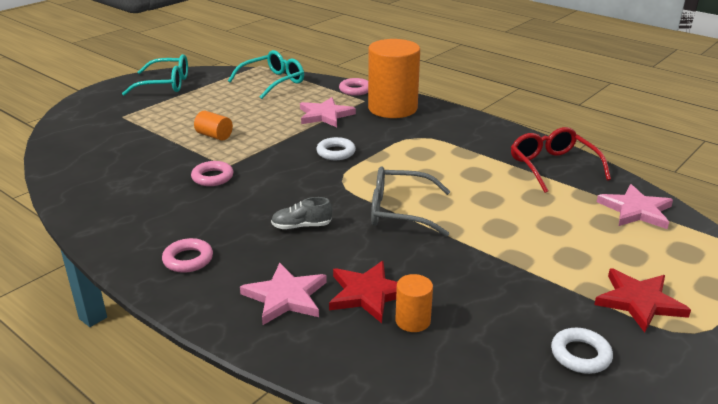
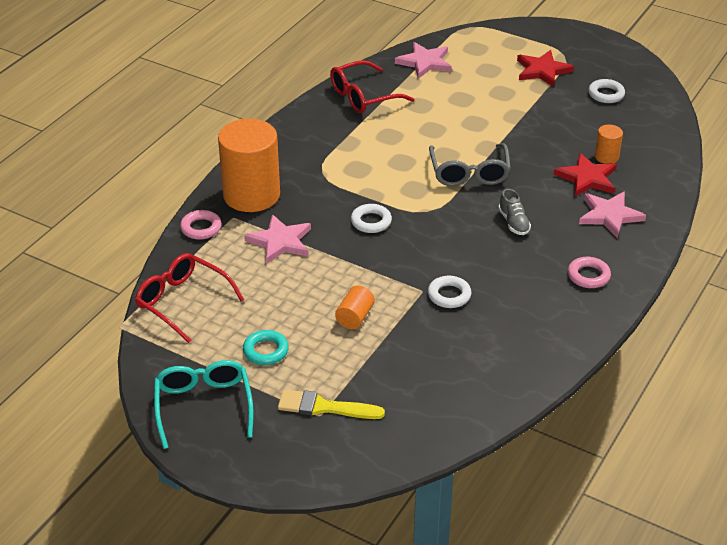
camera: 100 degrees left, 10 degrees up
(128, 118) = (324, 407): none -> yellow brush
(202, 104) = (266, 351): none -> turquoise ring
(212, 177) = (449, 295): pink ring -> white ring
(273, 82) = (182, 302): turquoise glasses -> red glasses

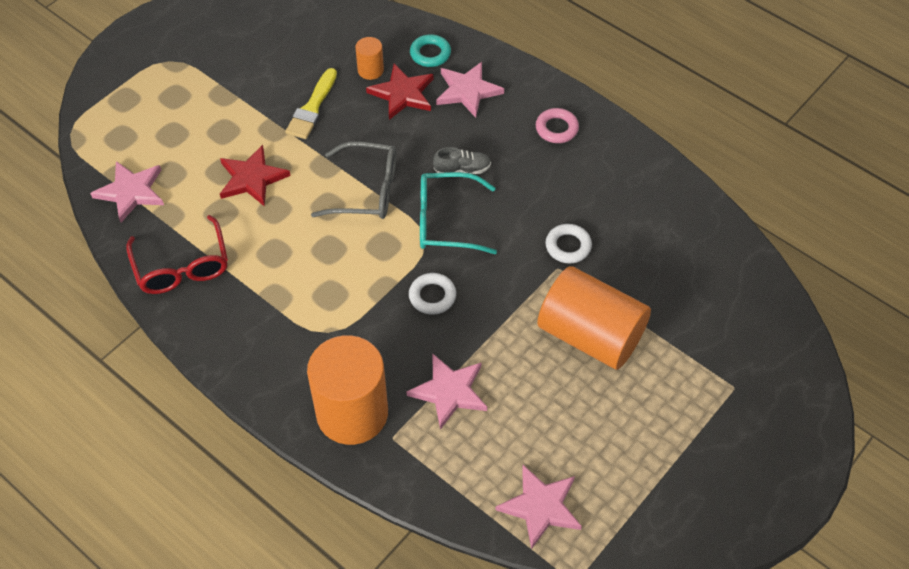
camera: 80 degrees left, 15 degrees up
(182, 302) = (540, 507): red glasses -> pink star
(201, 228) = (405, 476): pink ring -> none
(203, 406) = (714, 497): turquoise glasses -> turquoise glasses (446, 221)
(266, 351) = (634, 427): turquoise ring -> turquoise ring (430, 54)
(324, 407) = (723, 382): yellow brush -> yellow brush (312, 108)
(355, 317) = (590, 335): orange cylinder -> orange cylinder, size x2.26
(542, 70) = (192, 86): red star -> red star (252, 178)
(606, 94) = (258, 44): white ring -> none

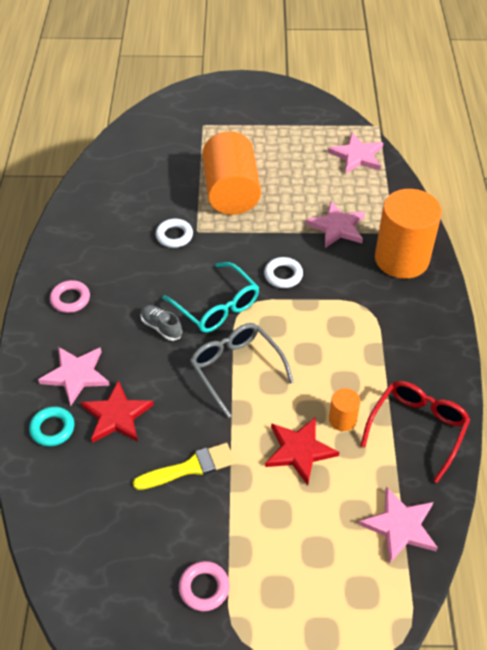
camera: 130 degrees left, 5 degrees down
(220, 63) = (204, 588): none -> pink ring
(370, 70) = (109, 458): orange cylinder -> orange cylinder (342, 419)

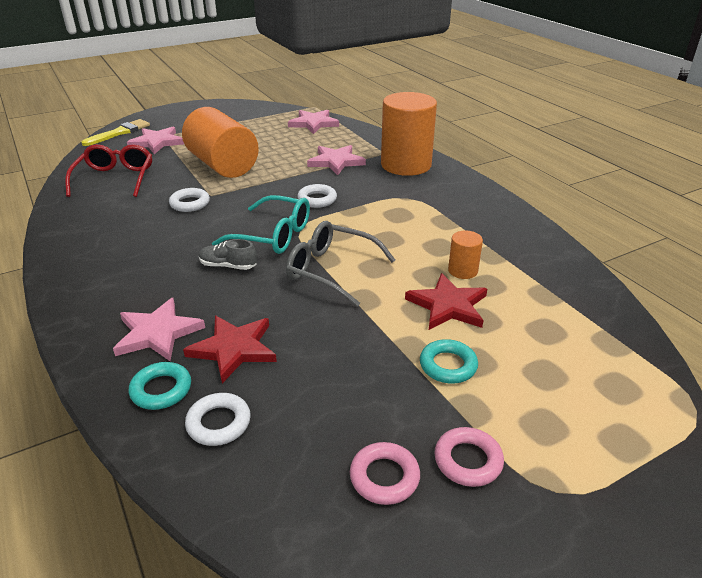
camera: 30 degrees left, 15 degrees down
(70, 299) = (106, 276): pink ring -> pink ring (384, 477)
(72, 475) = (219, 423): none -> white ring
(190, 467) = (353, 360): yellow brush -> yellow brush (120, 133)
(252, 507) = (448, 365): none -> turquoise ring
(400, 526) = (591, 323): pink star -> pink star (157, 142)
(417, 428) = (529, 254): red glasses -> red glasses (115, 179)

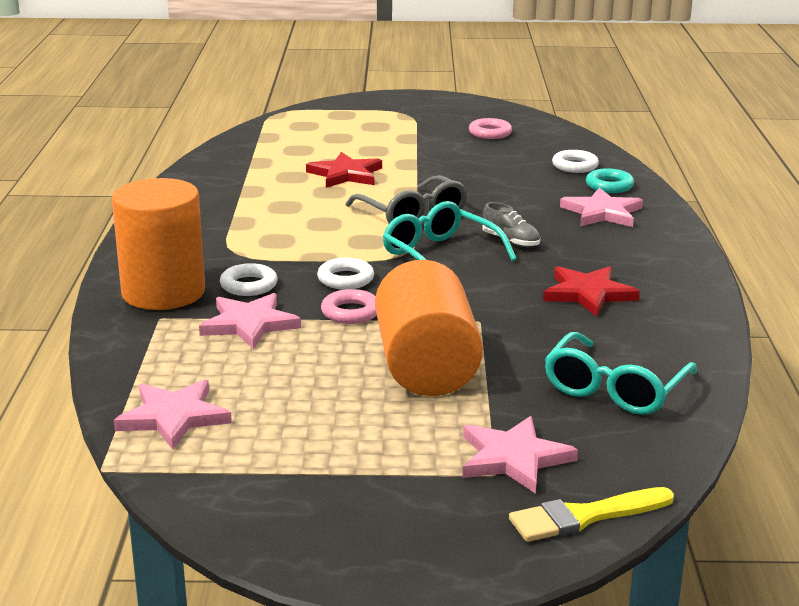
camera: 150 degrees left, 10 degrees down
(115, 179) = (614, 389): red glasses -> turquoise glasses
(190, 203) = (515, 317): white ring -> white ring (249, 285)
(234, 349) = (543, 191): red star -> red star (588, 293)
(448, 365) = (395, 153): turquoise ring -> none
(462, 270) = (295, 188): orange cylinder -> none
(468, 460) = (437, 127): pink ring -> pink ring (351, 312)

